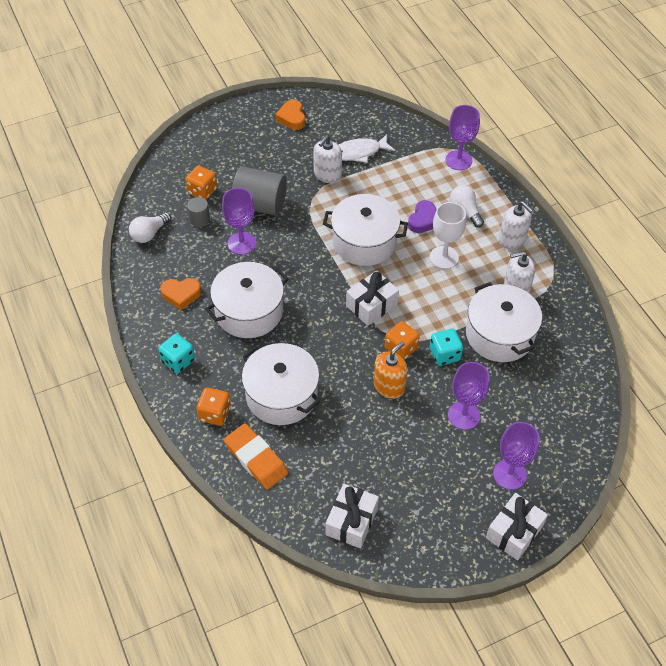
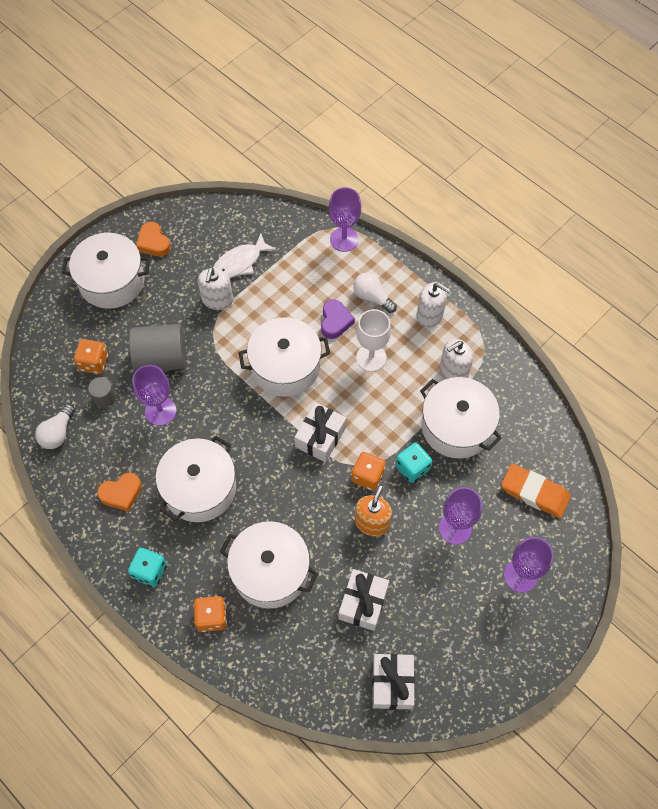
camera: 20 degrees left, 10 degrees up
(244, 136) = (112, 281): none -> white pot
(256, 459) = (273, 651): orange eraser -> orange eraser (534, 492)
(514, 532) = (546, 635): white gift -> white gift (363, 603)

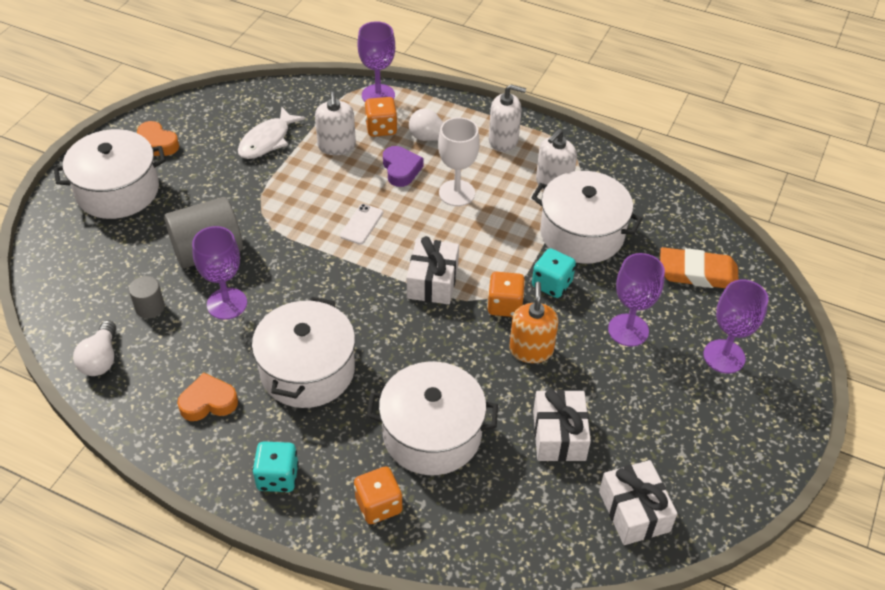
camera: 20 degrees left, 15 degrees down
(94, 363) = (123, 275): orange dice -> orange dice (381, 128)
(121, 493) = (208, 402): orange heart -> orange heart turned 150 degrees counterclockwise
(217, 300) = (254, 180): white soap dispenser -> white soap dispenser (337, 146)
(285, 367) = (362, 224): white pot -> white phone

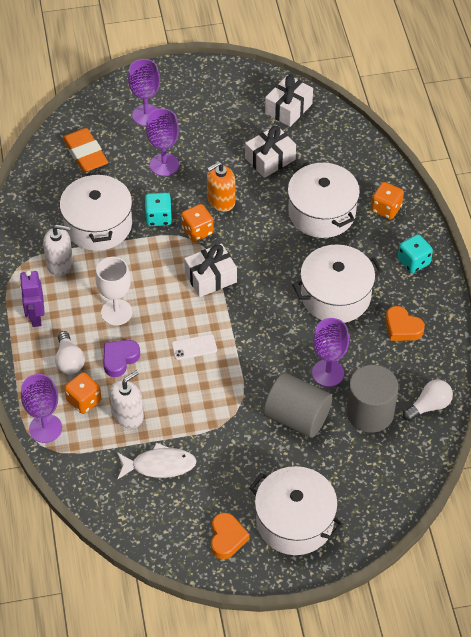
camera: 125 degrees left, 5 degrees up
(150, 307) = (370, 412): grey cylinder -> grey cylinder, size x2.01
(503, 140) = (35, 317): white soap dispenser -> purple robot

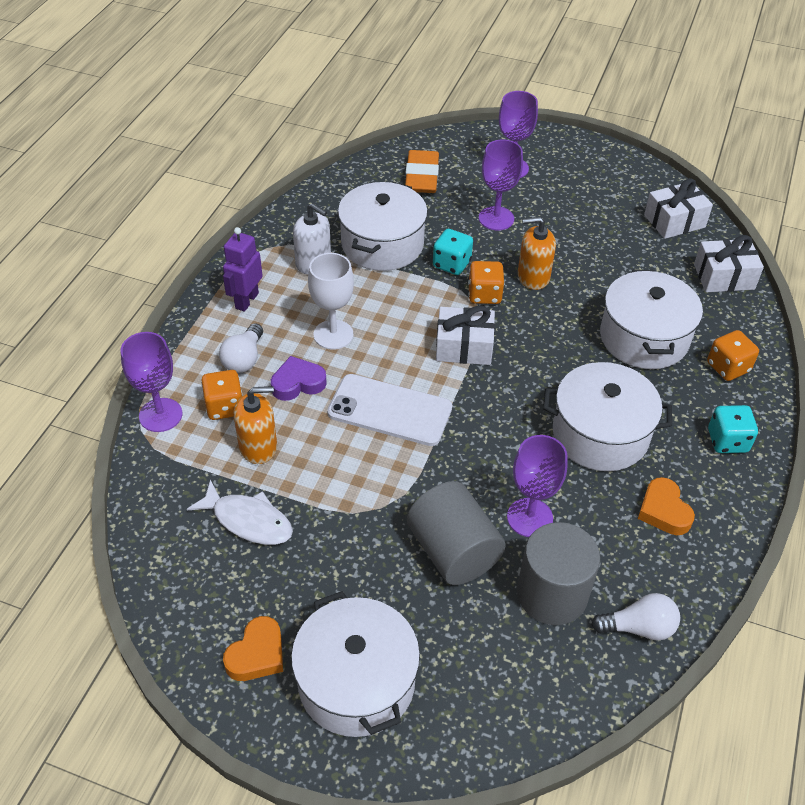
camera: 30 degrees right, 5 degrees down
(128, 415) = (258, 446): white soap dispenser -> orange soap dispenser
(194, 347) = (390, 410): white phone -> white phone, size x2.02
(270, 159) = (619, 260): white gift -> white gift (724, 277)

